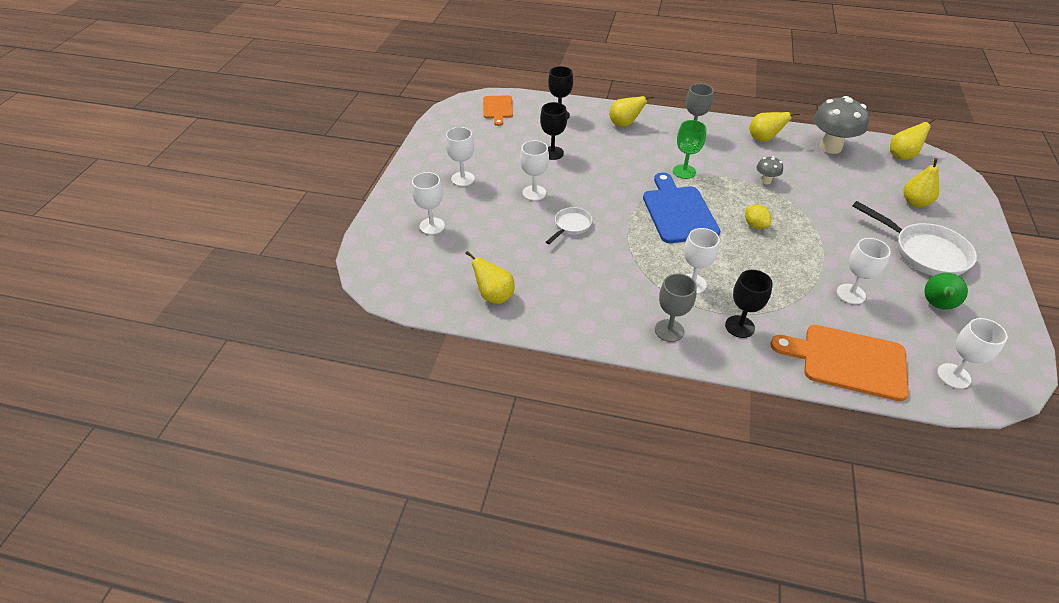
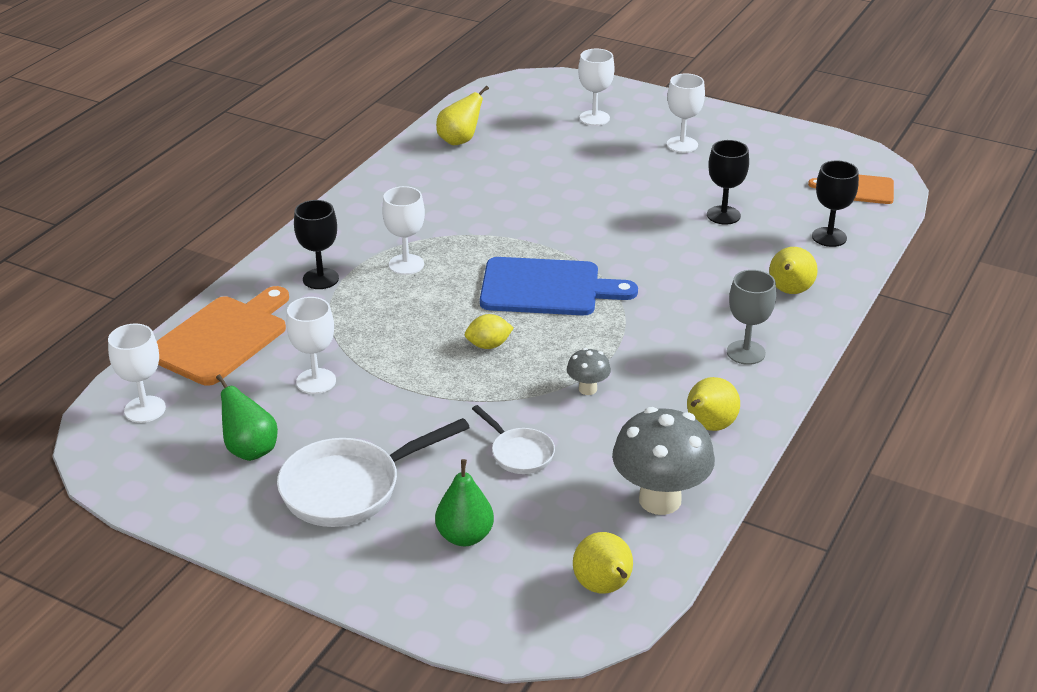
camera: 105 degrees right, 10 degrees down
(534, 193) = (633, 188): white goblet -> none
(571, 226) = (554, 203): white pan -> white pan (519, 453)
(669, 330) = (345, 232): grey goblet -> none
(684, 171) = (639, 317): green goblet -> none
(915, 202) = (465, 536): yellow pear -> green pear

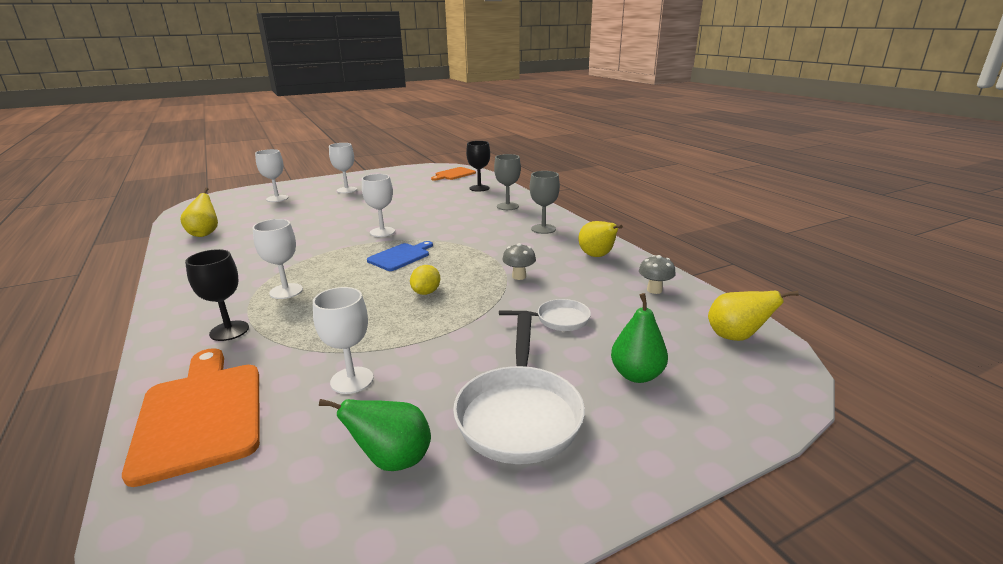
camera: 55 degrees left, 10 degrees down
(145, 409) = (211, 526): white goblet -> white goblet (382, 232)
(547, 288) = (401, 256): blue cutting board -> blue cutting board, size x0.60
(660, 500) = (654, 290): grey mushroom -> grey mushroom, size x0.48
(723, 215) = (421, 200): black goblet -> none
(789, 291) = (507, 206): yellow pear -> grey goblet

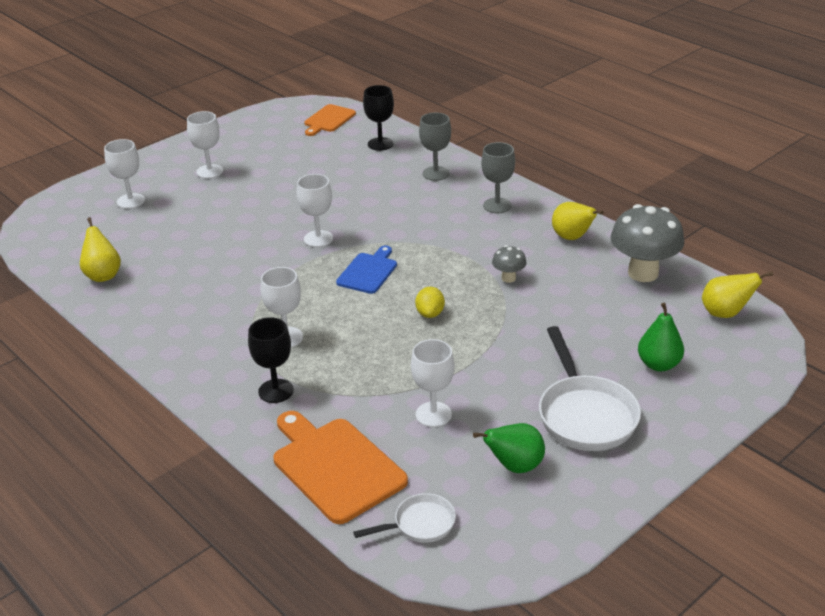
camera: 15 degrees left, 10 degrees up
(558, 320) = (572, 323): white pan -> white pan (420, 524)
(654, 290) = (643, 273): grey mushroom -> grey mushroom, size x2.08

